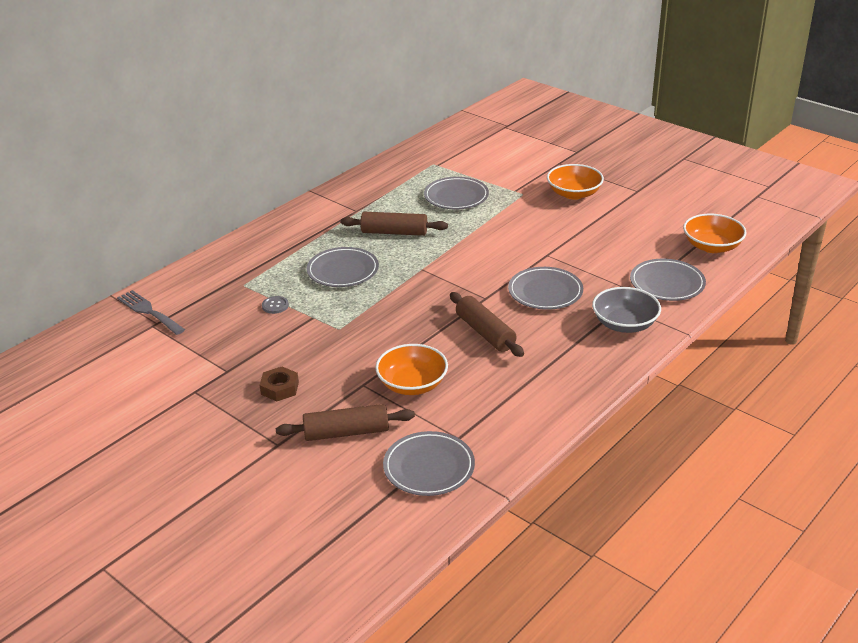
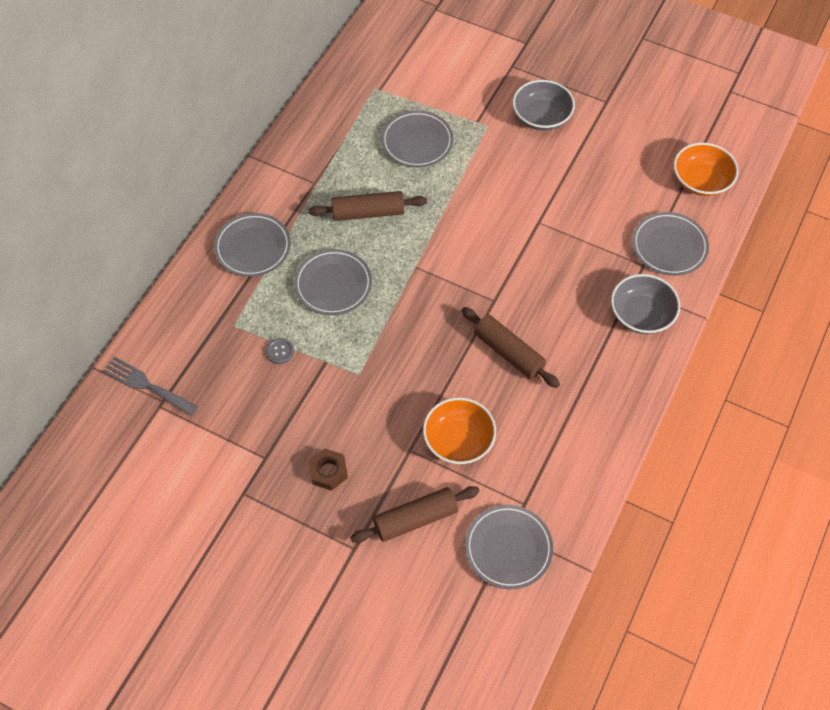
camera: 15 degrees left, 25 degrees up
(545, 292) = (552, 281): grey plate -> grey plate (253, 247)
(574, 194) = (541, 117): orange bowl -> grey bowl

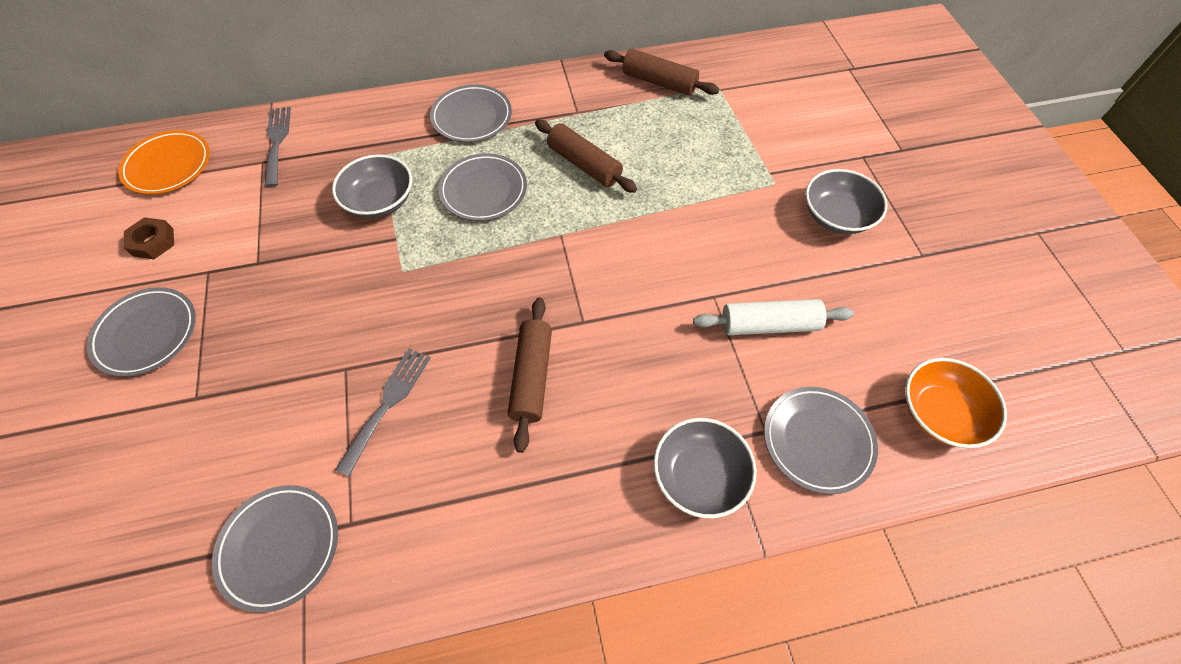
camera: 50 degrees right, 0 degrees up
(96, 472) = (168, 166): none -> orange plate
(280, 351) = (380, 201): grey button -> grey bowl
(328, 471) = (273, 319): brown nut -> brown nut (153, 242)
(415, 519) = (264, 429): brown rolling pin -> brown rolling pin (659, 82)
(417, 142) = (696, 147): grey plate -> grey plate (147, 334)
(458, 440) = (387, 404): orange bowl -> grey fork
(582, 211) = (769, 325): none -> white rolling pin

